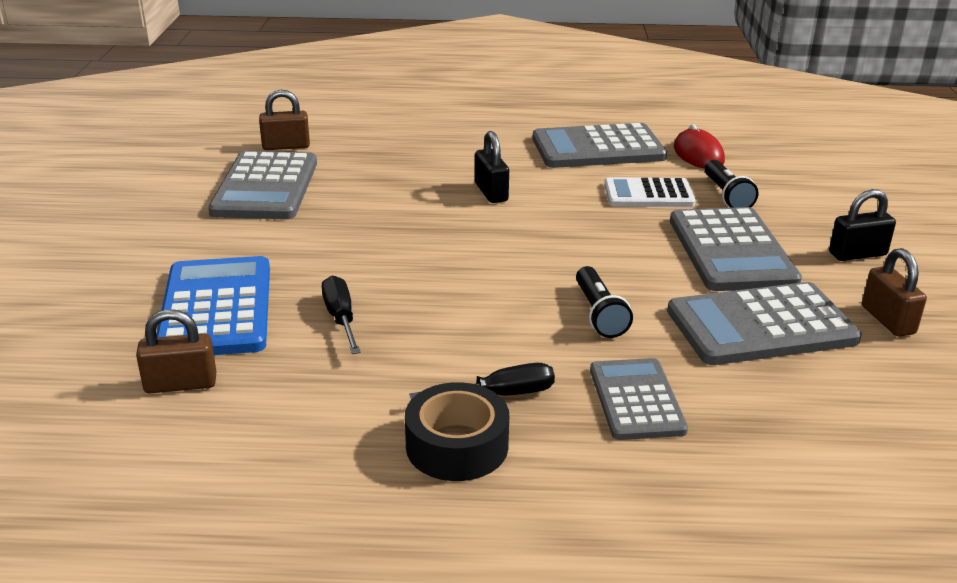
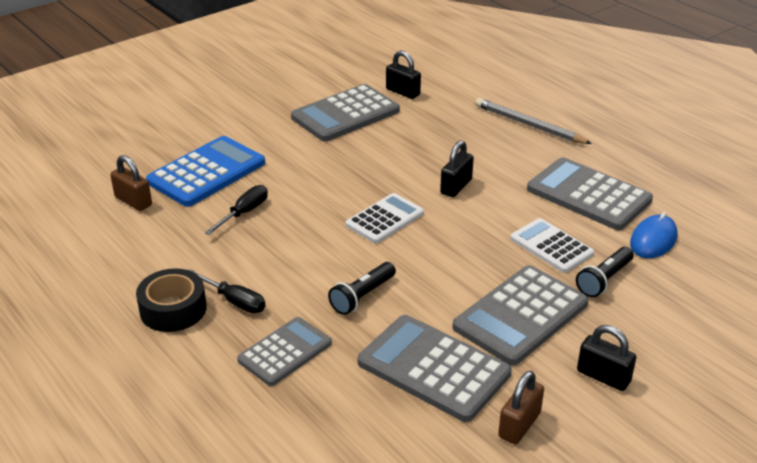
camera: 50 degrees right, 5 degrees up
(286, 146) = (403, 92): brown padlock -> black padlock
(452, 123) = (529, 125): none -> grey pencil
(486, 247) = (384, 219): none -> white calculator
(698, 154) = (653, 240): red mouse -> blue mouse

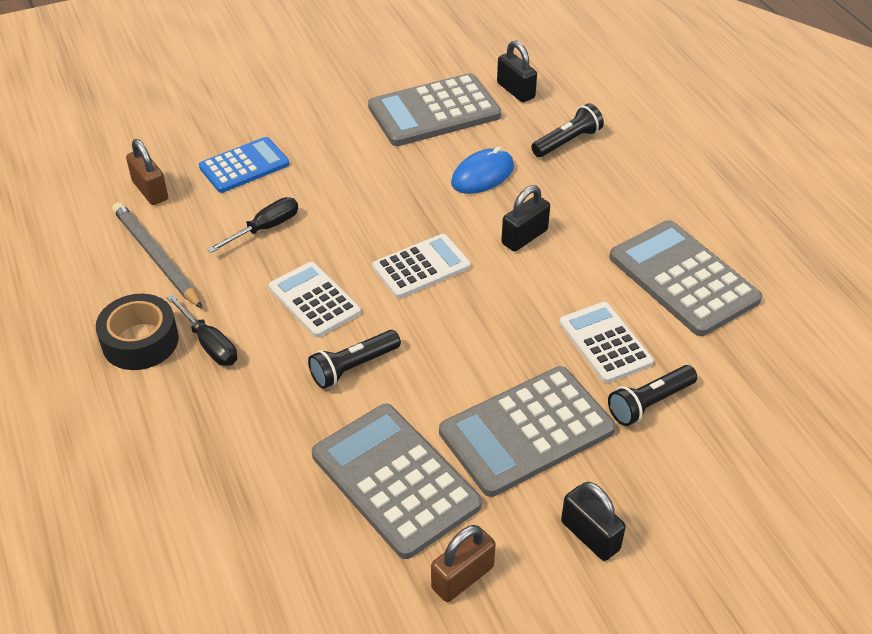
camera: 15 degrees right, 10 degrees up
(206, 172) = (244, 166): blue calculator -> blue calculator, size x0.64
(285, 352) = (238, 422): grey calculator -> none
(308, 256) = (314, 300): none -> white calculator
(458, 120) = (567, 142): none -> black flashlight
(529, 125) = (652, 164): grey pencil -> grey pencil (157, 257)
(653, 240) = (737, 359): blue mouse -> blue mouse (482, 175)

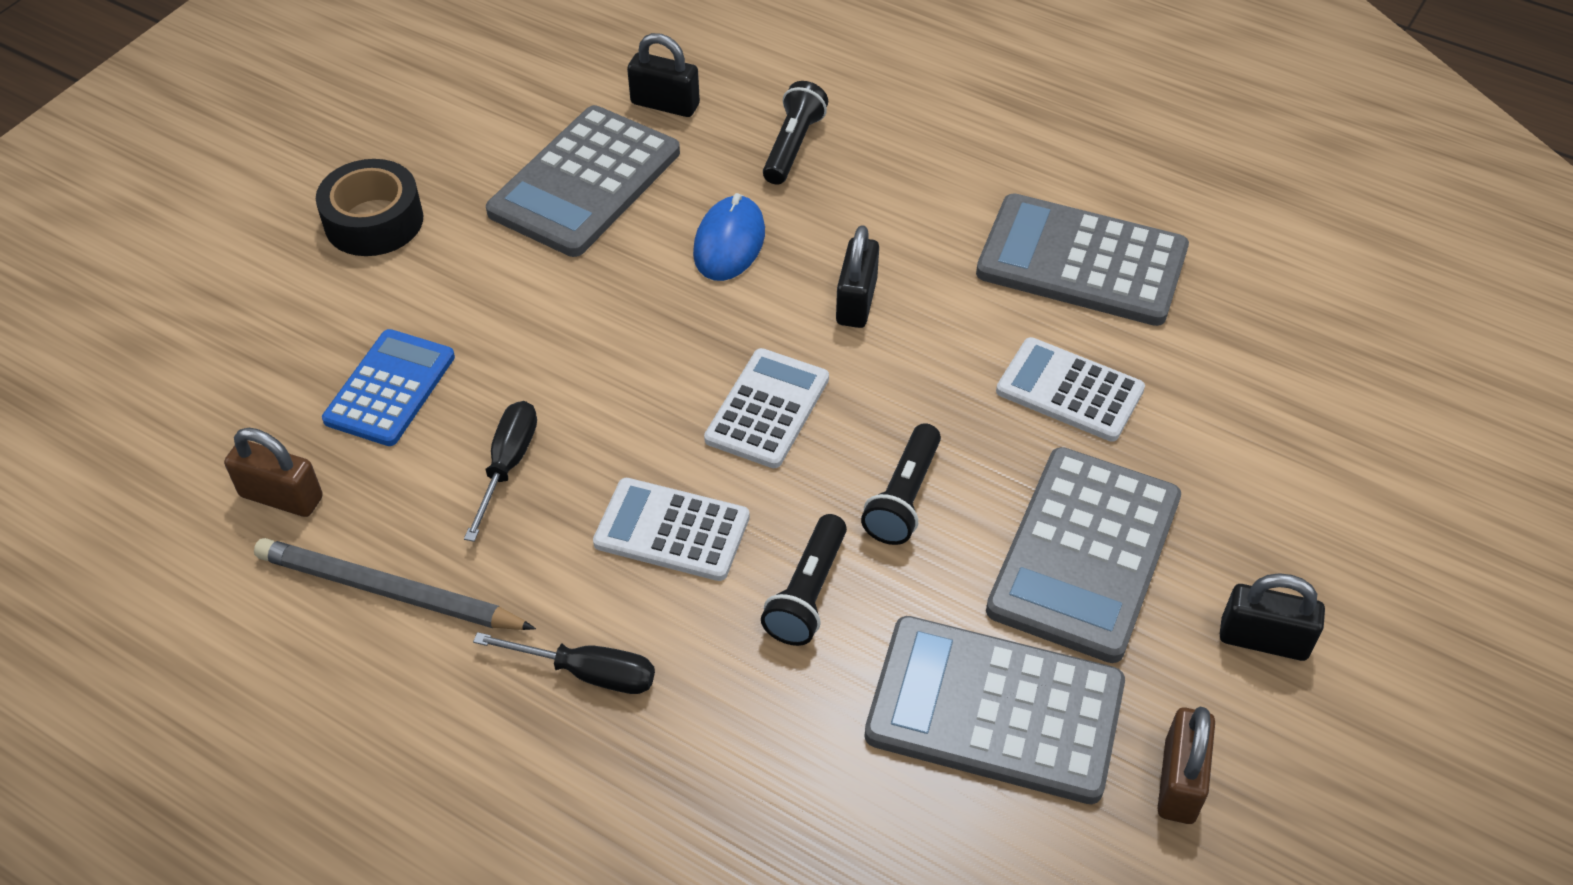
camera: 35 degrees left, 5 degrees up
(140, 341) = (485, 726): black tape -> black tape (374, 221)
(649, 403) = (1181, 439): black flashlight -> black flashlight (903, 497)

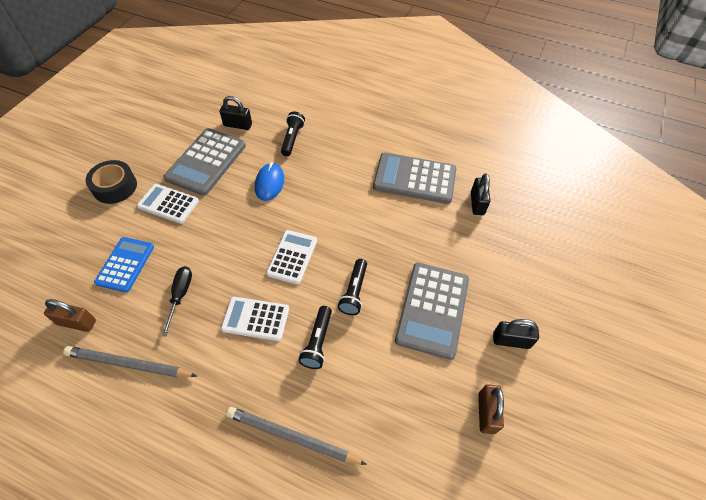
camera: 10 degrees left, 5 degrees up
(588, 673) = (223, 394): black screwdriver -> none
(732, 775) = (292, 437): none -> grey pencil
(856, 301) = (325, 204): black padlock -> black padlock (477, 203)
(994, 710) = (404, 389): grey calculator -> none
(1069, 391) = (417, 236): white calculator -> white calculator (168, 204)

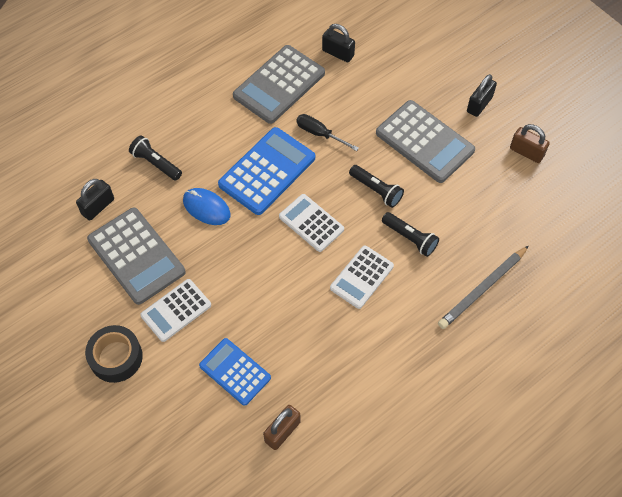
camera: 60 degrees left, 5 degrees up
(129, 364) = (353, 394): grey pencil -> none
(180, 295) = (301, 331): black screwdriver -> black screwdriver (319, 134)
(326, 206) = (267, 171): none -> blue calculator

